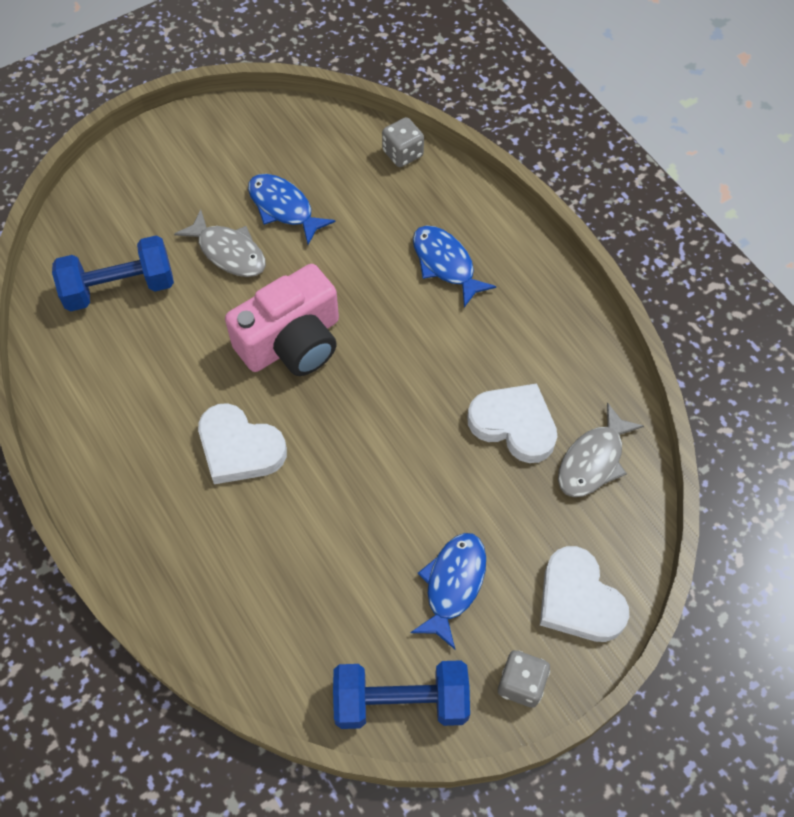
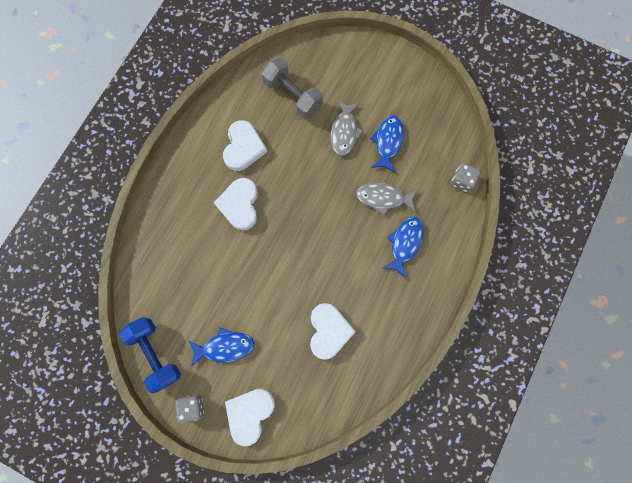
camera: 60 degrees right, 15 degrees up
(119, 288) = (292, 95): blue dumbbell -> grey dumbbell
(151, 396) = (243, 148): none -> white heart
(292, 341) = (311, 194): pink camera -> none
(593, 460) = (331, 383): grey fish -> grey fish (383, 198)

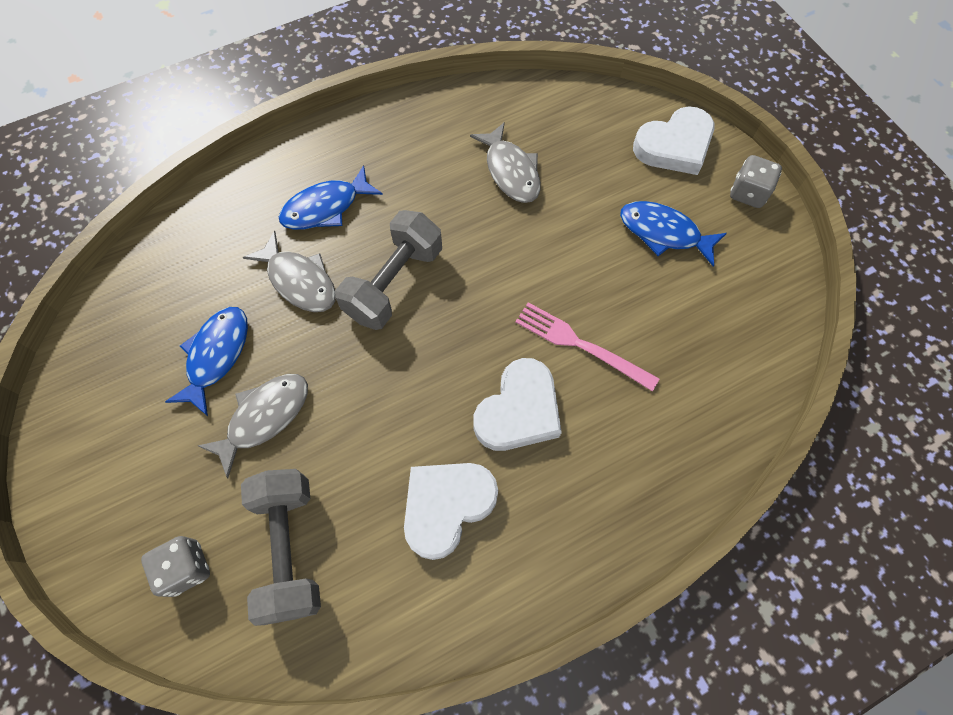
camera: 145 degrees left, 10 degrees down
(155, 354) = (771, 281): blue dumbbell -> none
(231, 254) = (581, 345): none -> pink fork
(328, 331) = (510, 171): white heart -> grey fish
(339, 227) = (394, 283): none -> grey dumbbell
(388, 142) = (216, 355): blue fish -> blue fish turned 150 degrees clockwise
(462, 181) = (175, 233): grey dice -> grey dice (186, 568)

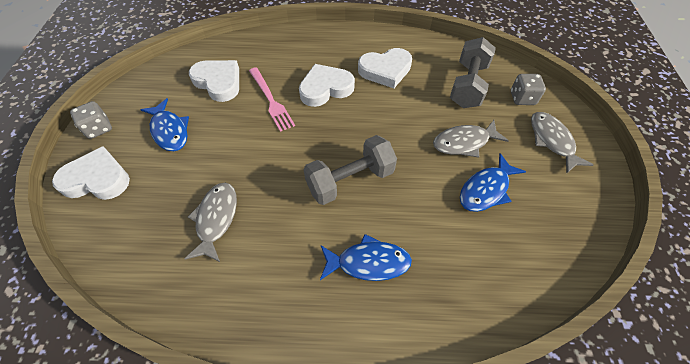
camera: 150 degrees left, 10 degrees down
(299, 281) = (413, 212): grey fish -> grey fish (552, 141)
(682, 335) = (218, 82): none -> white heart

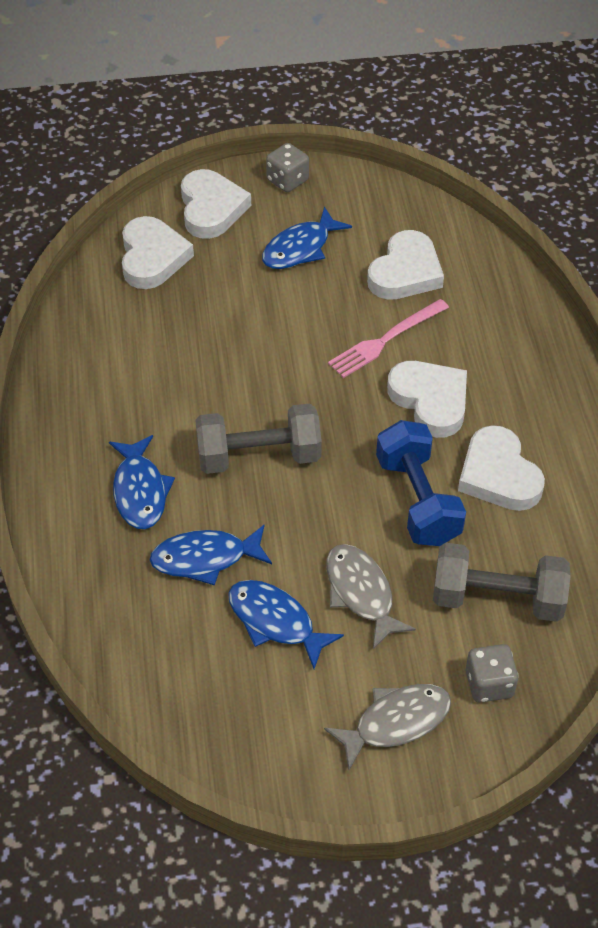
camera: 80 degrees right, 5 degrees down
(127, 227) = (152, 257): none -> white heart
(216, 219) = (175, 332): grey fish -> none
(350, 180) = (259, 456): grey dumbbell -> grey dumbbell turned 60 degrees counterclockwise
(398, 106) = (418, 500): none -> blue dumbbell
(434, 224) = (205, 558): none -> blue fish

